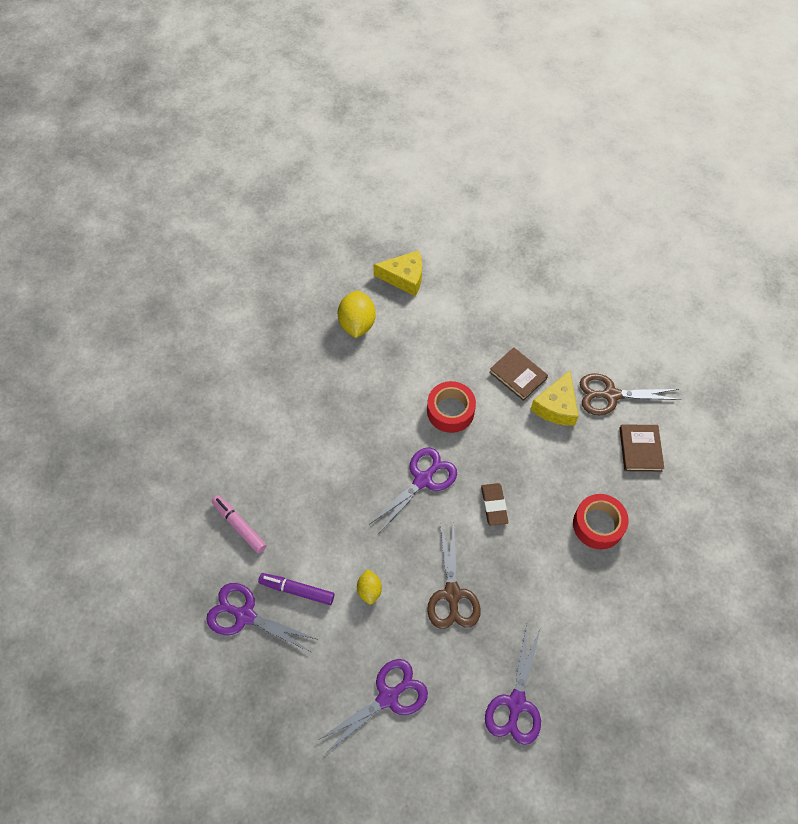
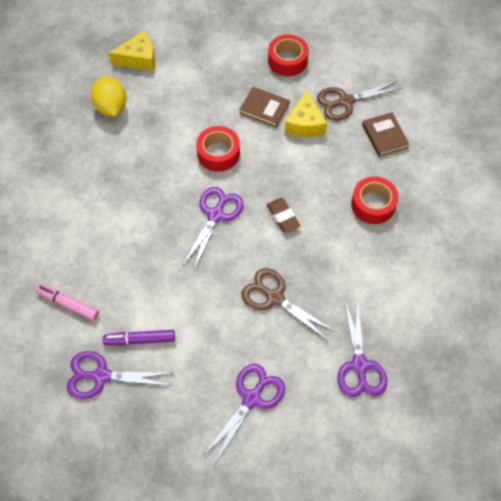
camera: 20 degrees left, 0 degrees up
(369, 590) = (203, 318): yellow lemon -> none
(452, 594) = (274, 298): brown scissors -> brown scissors turned 150 degrees clockwise
(563, 327) = (287, 60): none -> red tape

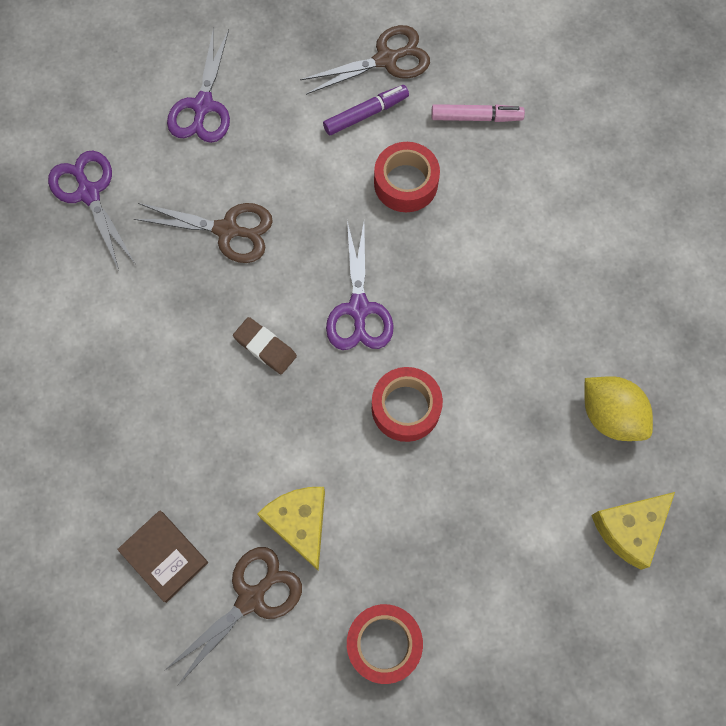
camera: 155 degrees right, 10 degrees up
(101, 376) = (386, 59): purple scissors -> brown scissors
(264, 108) = (376, 522): brown book -> none
(373, 204) = (143, 423): red tape -> red tape (406, 183)

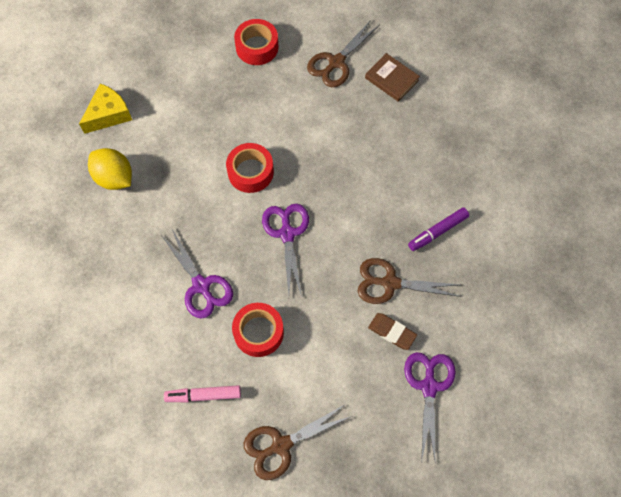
camera: 175 degrees right, 5 degrees down
(89, 193) = (500, 303): purple scissors -> purple scissors (201, 285)
(265, 347) = (349, 202): brown eraser -> brown eraser (392, 332)
(300, 523) = (312, 102): yellow cheese -> none
(366, 114) = (294, 390): purple marker -> purple marker (437, 231)

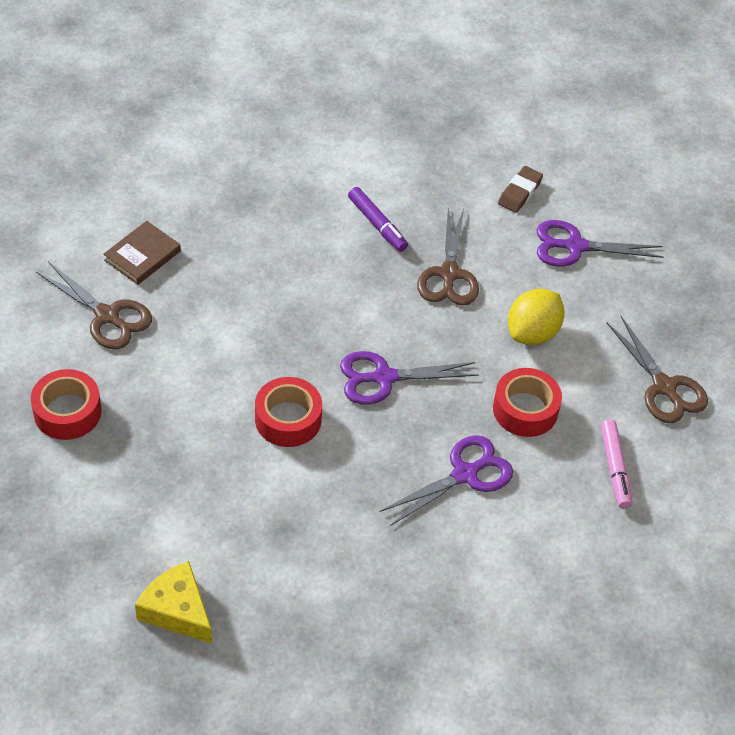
camera: 95 degrees left, 15 degrees down
(114, 178) = (295, 593): yellow lemon -> yellow lemon (532, 333)
(392, 332) = (512, 276): brown eraser -> brown eraser (519, 192)

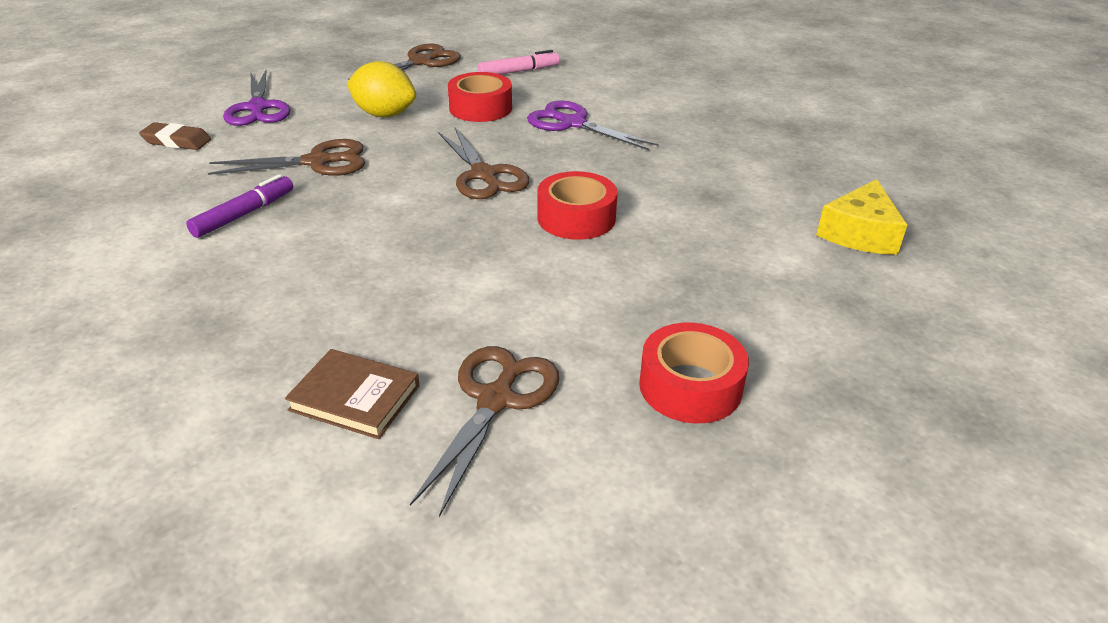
camera: 105 degrees left, 15 degrees down
(384, 378) = (484, 175): purple scissors -> brown scissors

